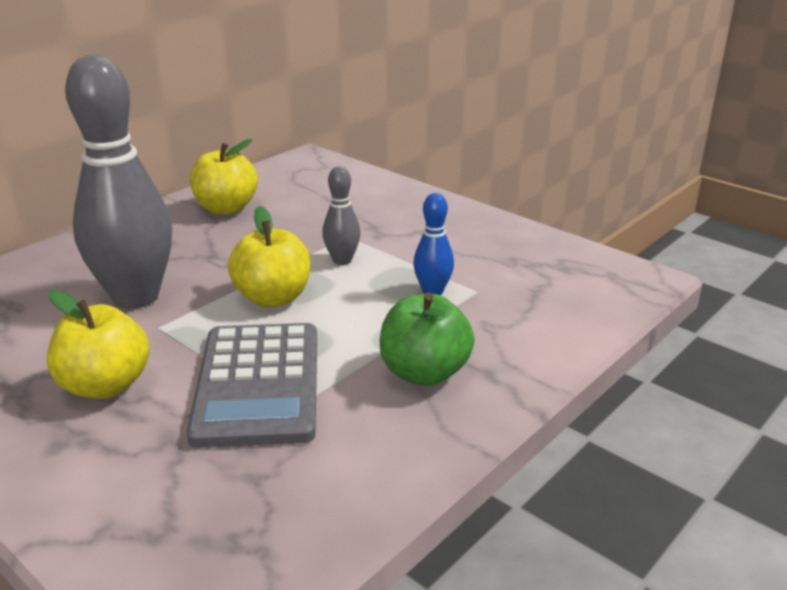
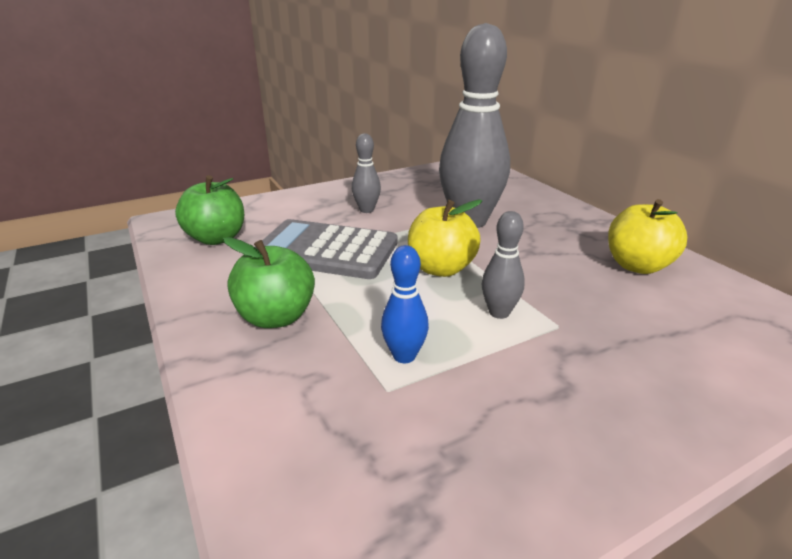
camera: 110 degrees right, 0 degrees up
(105, 385) = (366, 210): yellow apple -> grey bowling pin
(254, 510) = (216, 238): none -> green apple

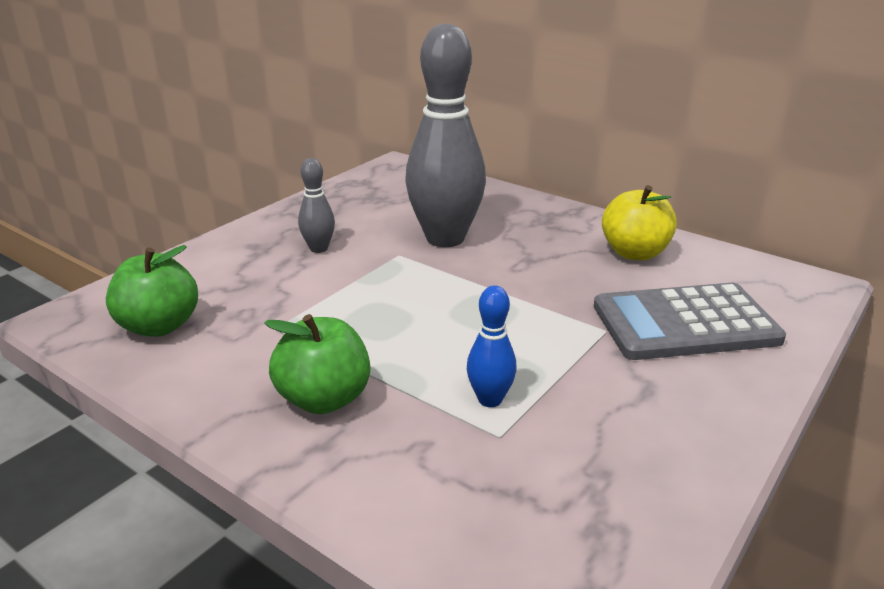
camera: 25 degrees left, 0 degrees up
(326, 250) = (313, 309): grey calculator -> grey calculator (685, 323)
(441, 268) = (456, 300): yellow apple -> none
(499, 312) = (545, 332): grey bowling pin -> none

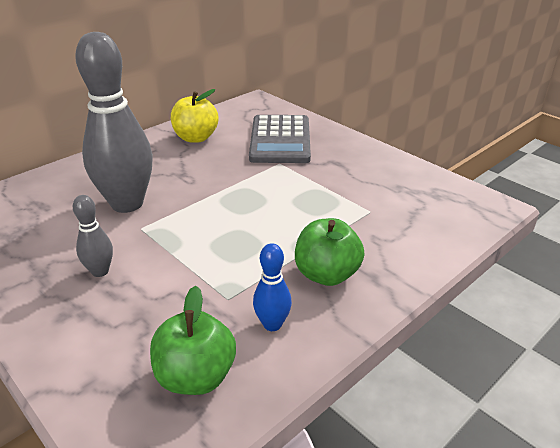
camera: 80 degrees left, 5 degrees up
(490, 399) = (337, 210): blue bowling pin -> blue bowling pin (272, 324)

